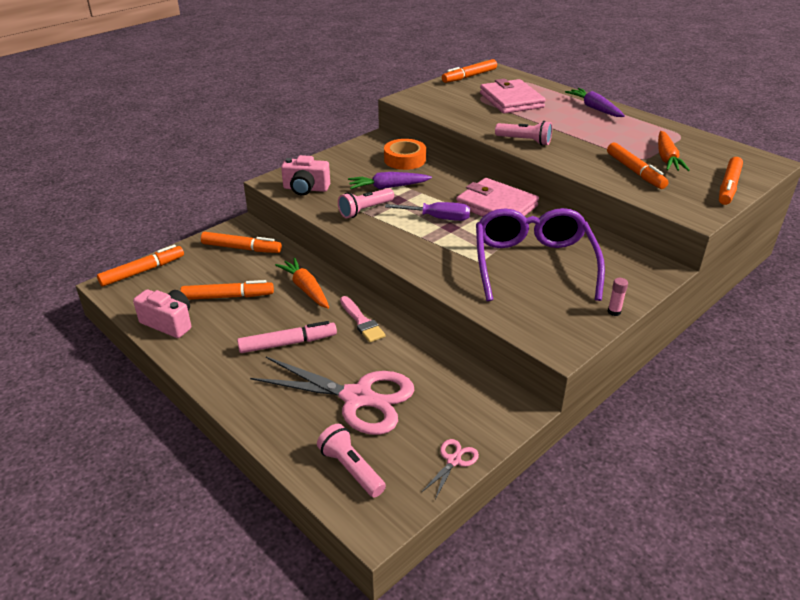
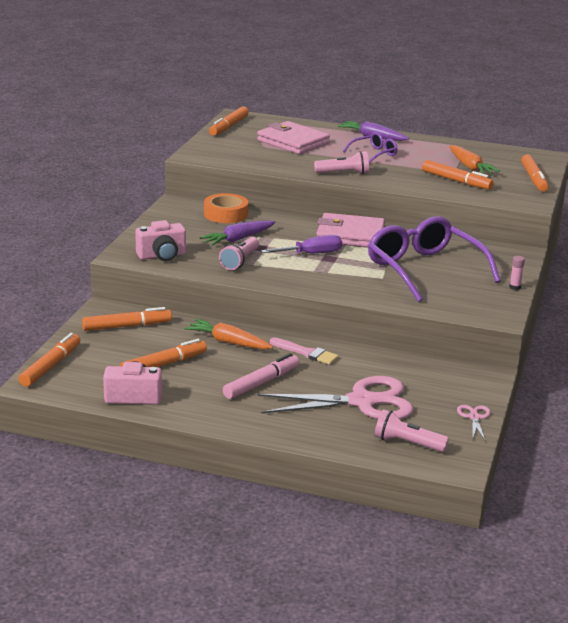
camera: 30 degrees left, 10 degrees down
(577, 126) = (374, 154): none -> purple glasses

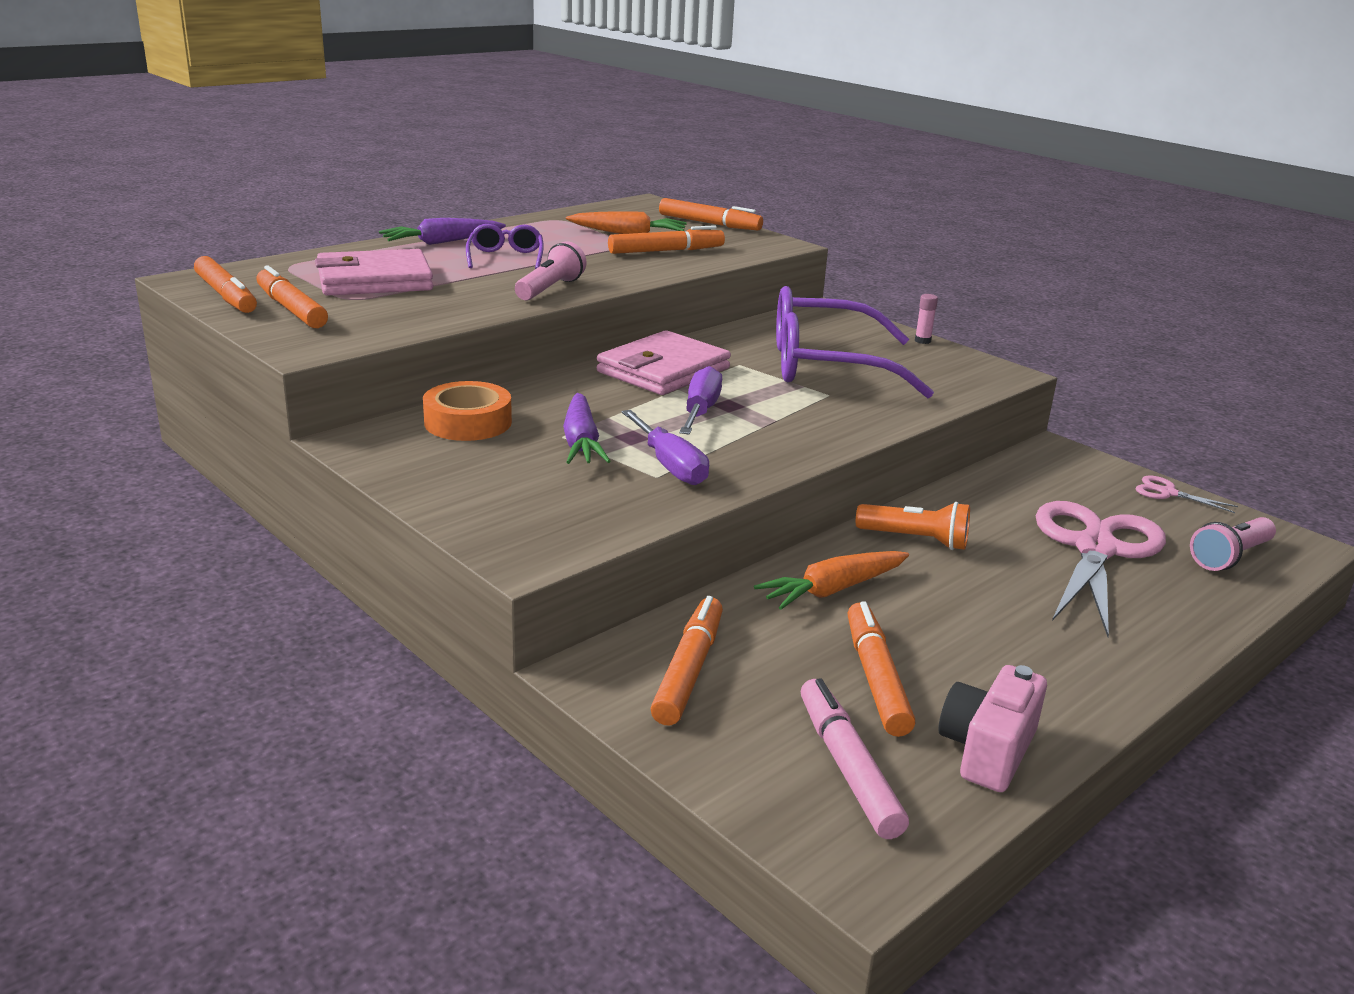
camera: 60 degrees left, 0 degrees up
(50, 366) = (795, 820): orange marker -> orange marker (291, 309)
(162, 256) = (571, 520): pink camera -> none
(240, 261) = (670, 465): pink flashlight -> purple screwdriver
(261, 383) = (996, 607): pink marker -> pink marker (847, 767)
(306, 353) = (916, 540): pink brush -> orange flashlight

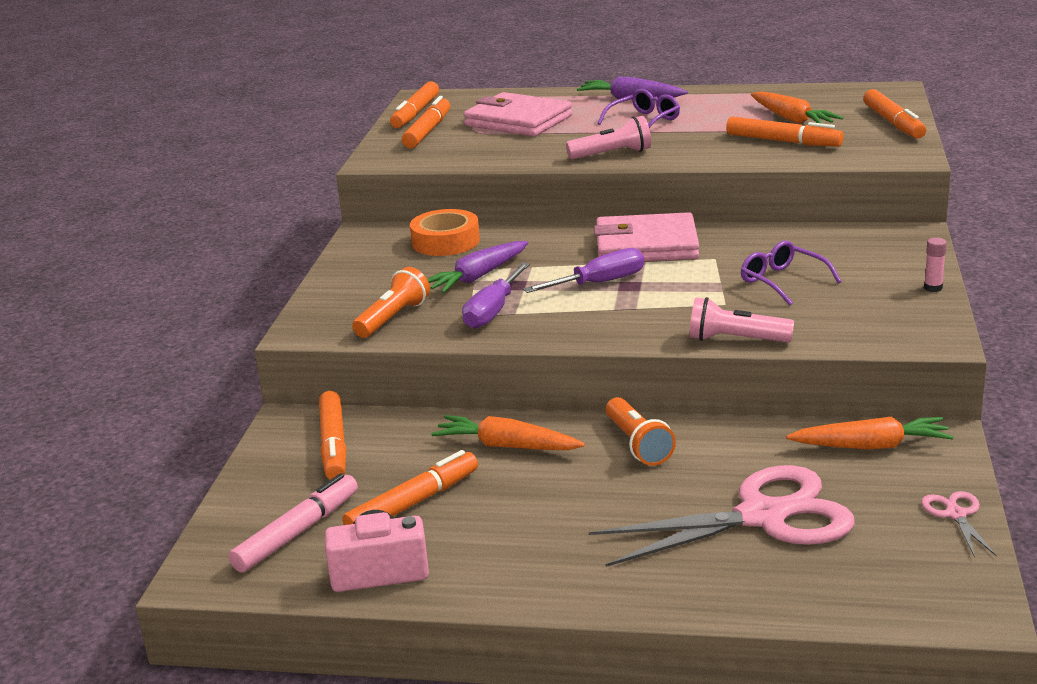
camera: 55 degrees right, 0 degrees up
(591, 507) = (393, 318): none -> orange flashlight
(688, 670) = (334, 445): orange marker -> orange marker turned 105 degrees clockwise
(826, 366) = (782, 281): purple glasses -> purple glasses, size x0.47
(1038, 472) = (871, 446): none -> orange carrot
(1230, 557) = (870, 582): pink flashlight -> pink flashlight (735, 340)

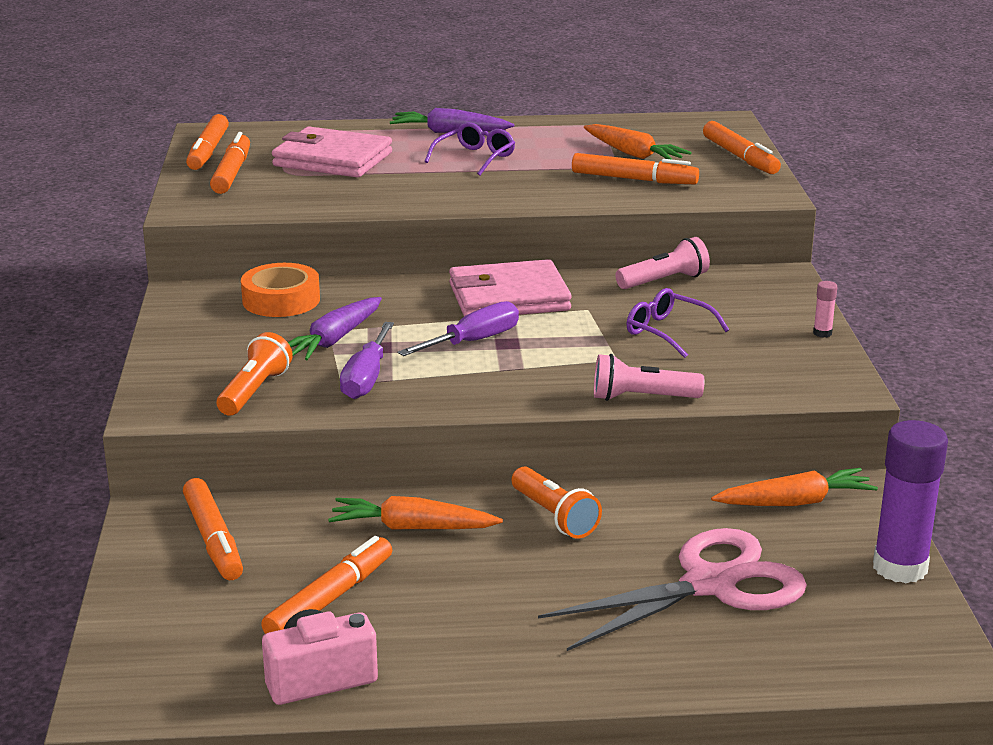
camera: 15 degrees left, 0 degrees up
(297, 532) = (208, 642): pink marker -> none
(612, 154) = (455, 197): pink flashlight -> pink flashlight (664, 281)
(956, 514) = (900, 567): pink scissors -> purple glue stick

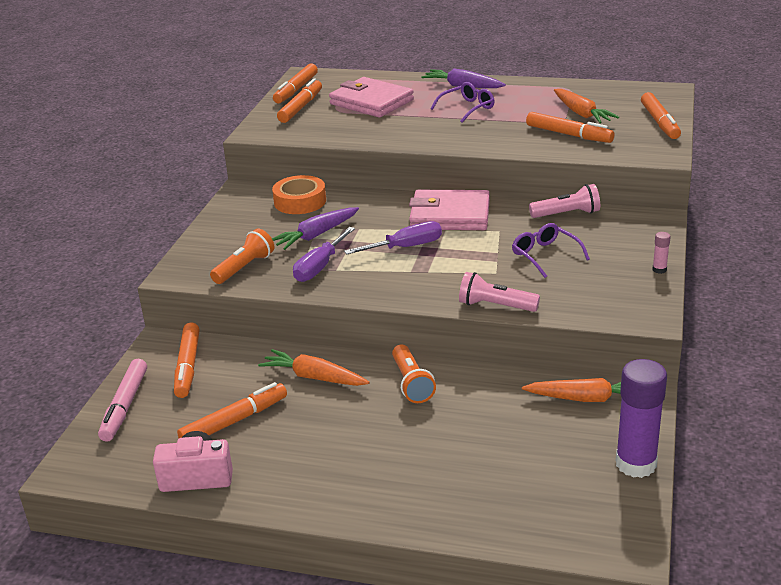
camera: 20 degrees right, 5 degrees up
(147, 604) = (125, 406): none -> pink marker
(709, 585) = (489, 454): pink scissors -> none

